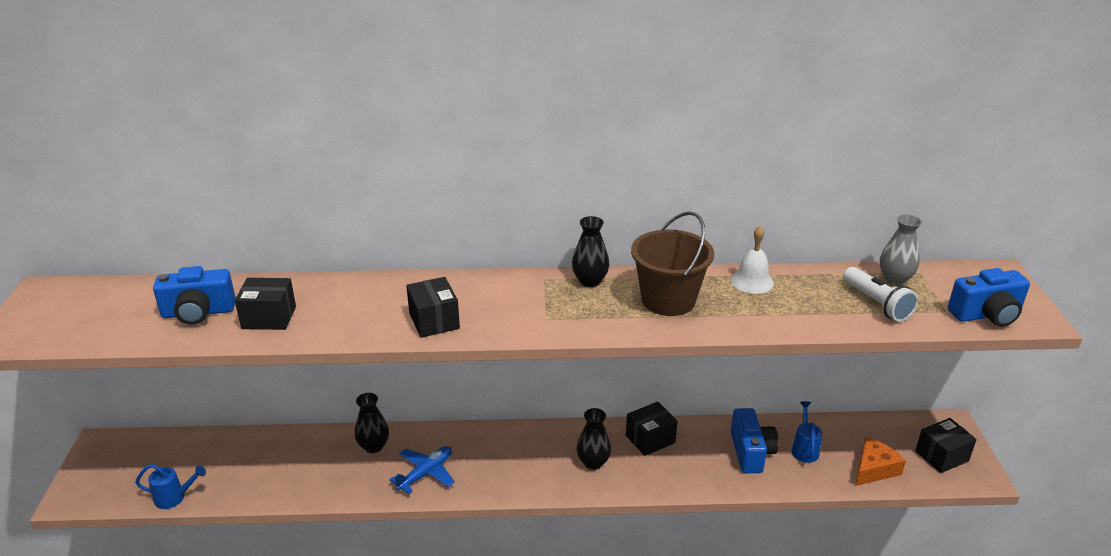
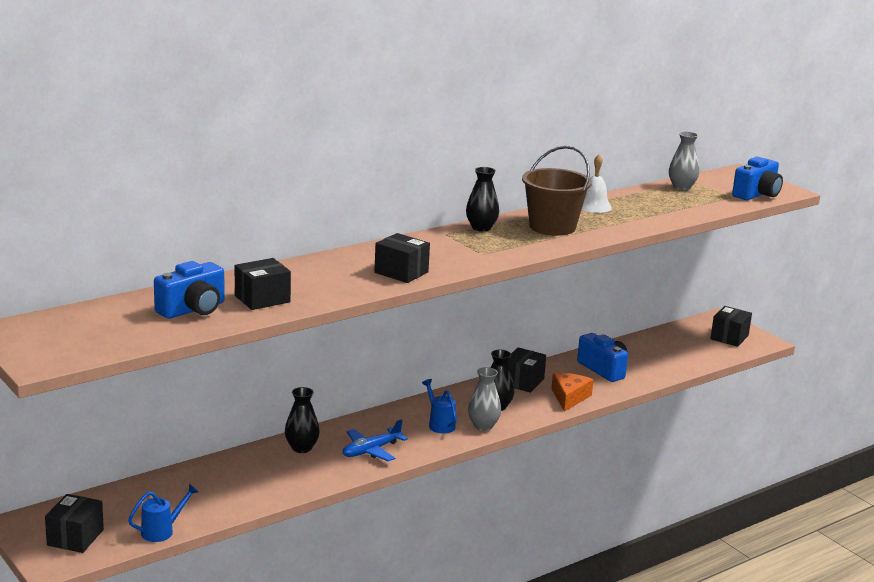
camera: 35 degrees left, 10 degrees down
(113, 476) = (75, 537): none -> black box
(426, 473) = (371, 451): blue plane -> blue plane turned 135 degrees counterclockwise
(556, 482) = (483, 426): none -> grey vase
(804, 449) = (638, 358): blue watering can -> blue watering can (440, 424)
(874, 469) = (694, 356): orange cheese -> orange cheese (569, 397)
(877, 304) = (687, 202): white flashlight -> none

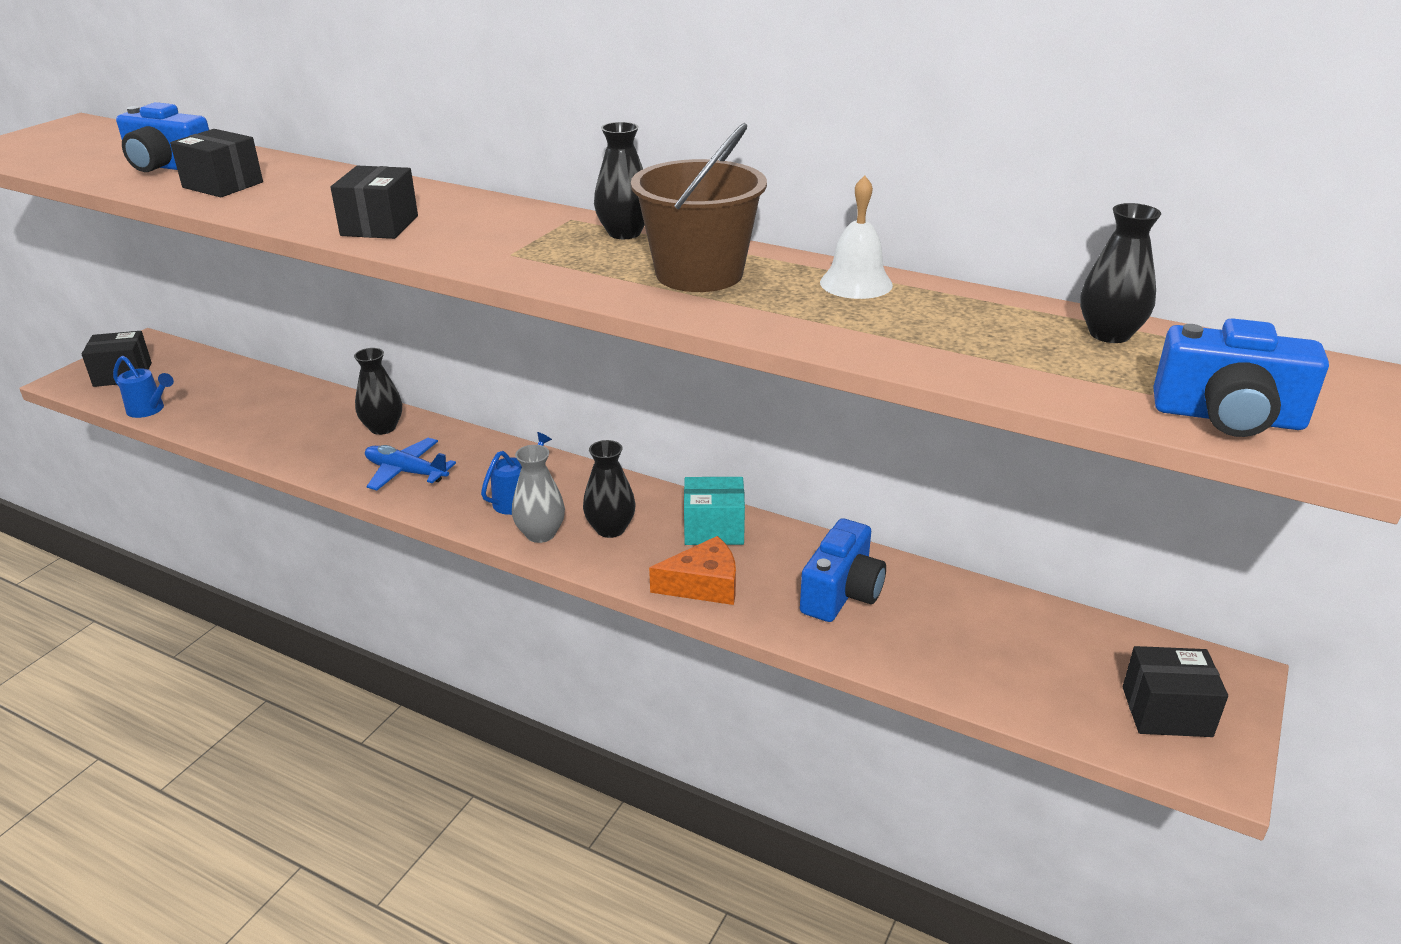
camera: 65 degrees right, 10 degrees up
(523, 382) = (714, 529): black box -> turquoise box
(681, 187) = (1109, 334): grey vase -> black vase

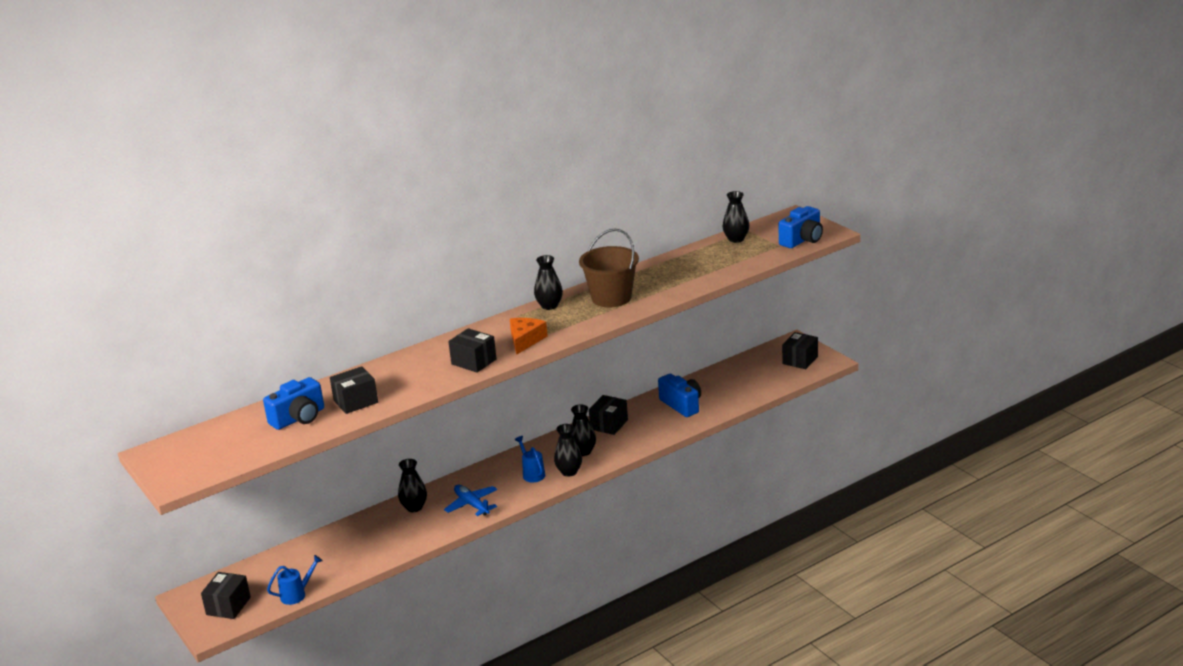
camera: 60 degrees left, 5 degrees down
(406, 472) = (472, 505): blue plane -> blue plane turned 90 degrees clockwise
(540, 534) = (569, 472): grey vase -> black vase
(703, 584) = (647, 436): orange cheese -> orange cheese (525, 340)
(714, 529) = (609, 424): turquoise box -> black box
(856, 283) = (652, 270): white bell -> none

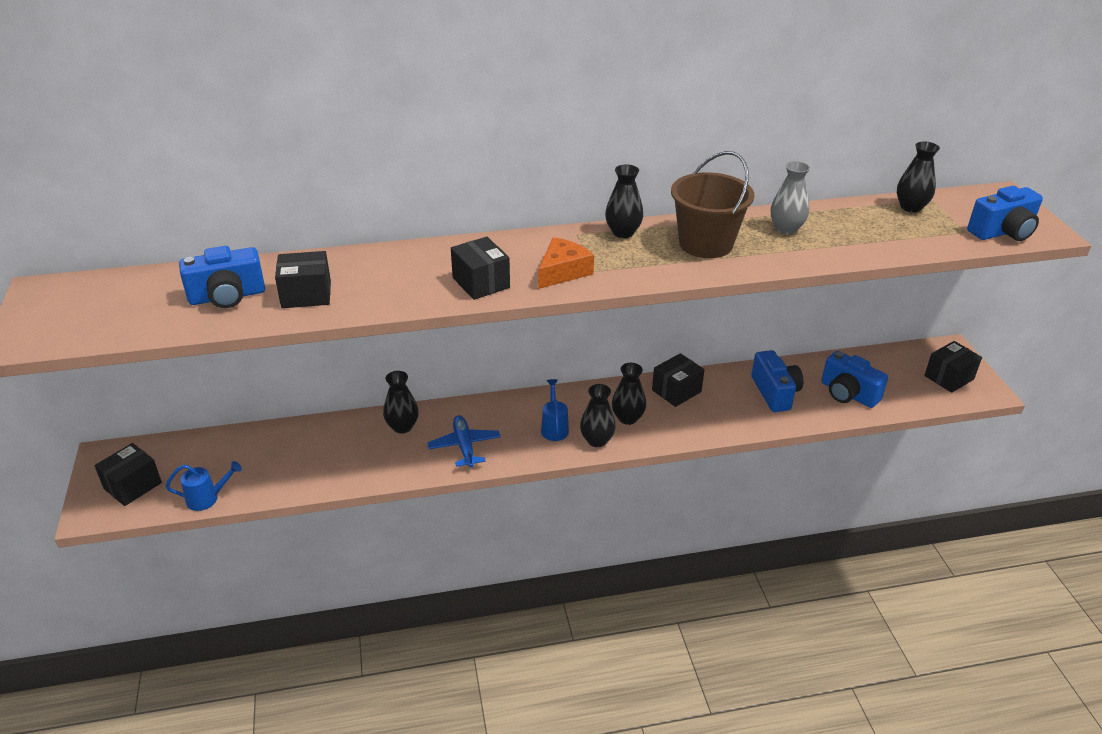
camera: 20 degrees right, 10 degrees up
(660, 274) = (786, 229): none -> grey vase
(734, 390) = (848, 394): none -> blue camera

